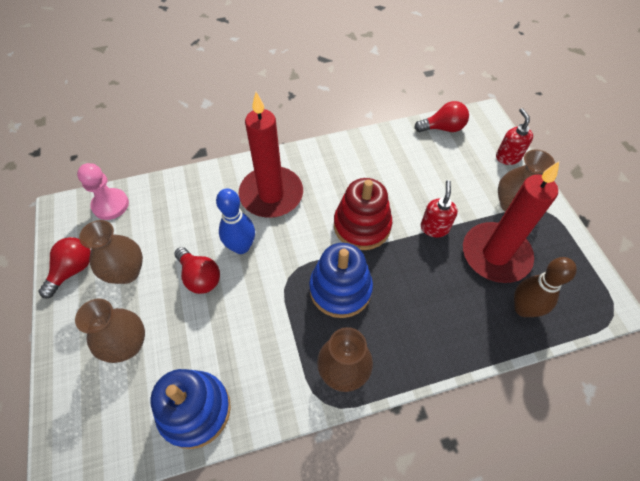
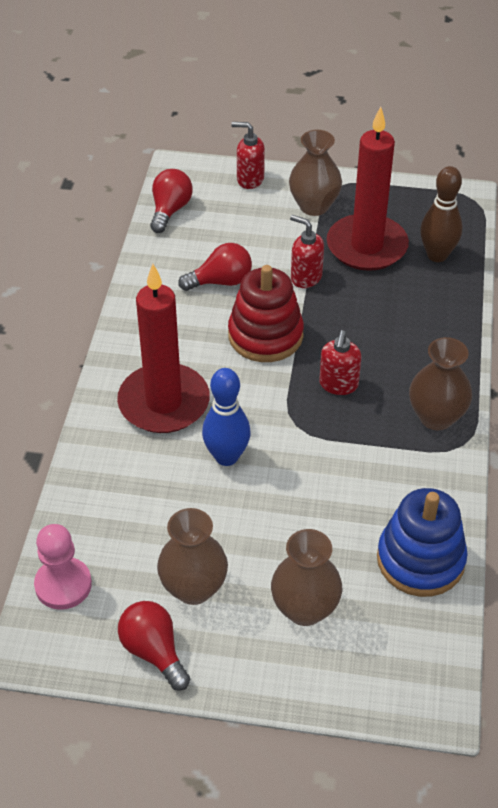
camera: 65 degrees left, 10 degrees down
(200, 277) = (247, 511): red light bulb -> red light bulb (221, 281)
(340, 289) = (338, 385): blue stacking toy -> red soap dispenser

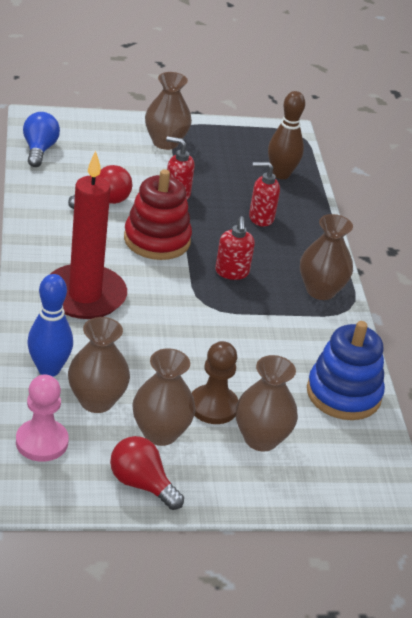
camera: 20 degrees left, 10 degrees down
(136, 539) = (96, 401): none -> brown vase
(170, 210) = (39, 150): red light bulb -> blue light bulb
(226, 457) = (154, 332): blue bowling pin -> blue bowling pin (49, 369)
(250, 179) = (102, 124): red soap dispenser -> red soap dispenser (261, 218)
(263, 560) = (213, 406): none -> brown pawn
(366, 246) = (220, 170): red candle -> none

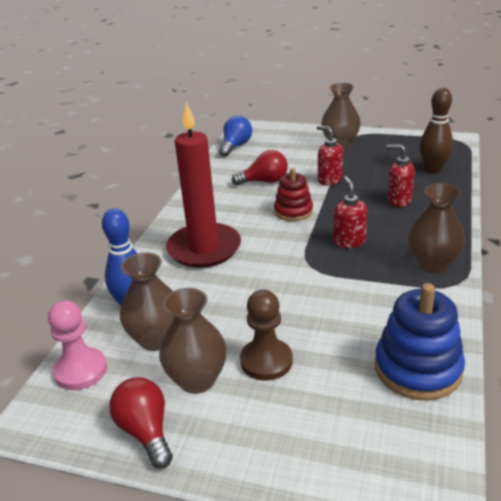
camera: 30 degrees right, 5 degrees down
(157, 240) = (293, 211): red stacking toy -> red stacking toy, size x0.65
(232, 272) = (349, 241): red soap dispenser -> red soap dispenser turned 150 degrees clockwise
(261, 439) = (300, 404): brown vase -> none

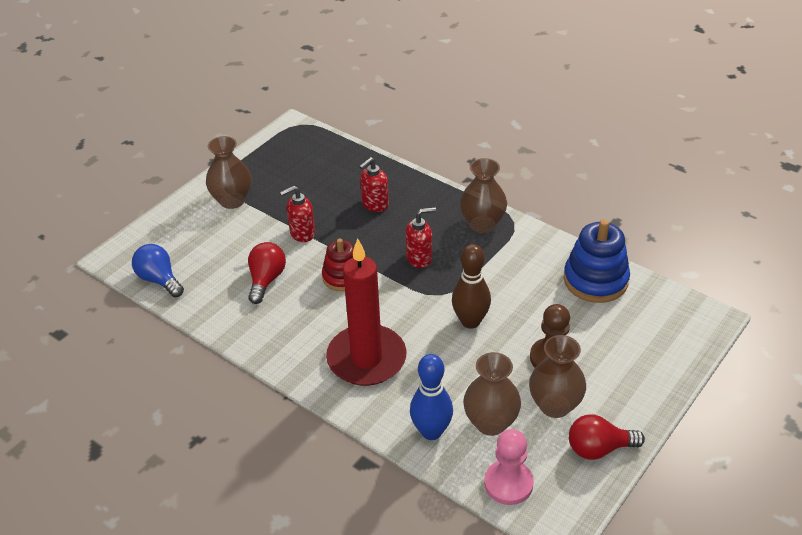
camera: 70 degrees left, 10 degrees up
(349, 241) = (419, 258): red soap dispenser -> red soap dispenser turned 150 degrees clockwise
(433, 169) = (337, 162): brown bowling pin -> brown bowling pin (470, 321)

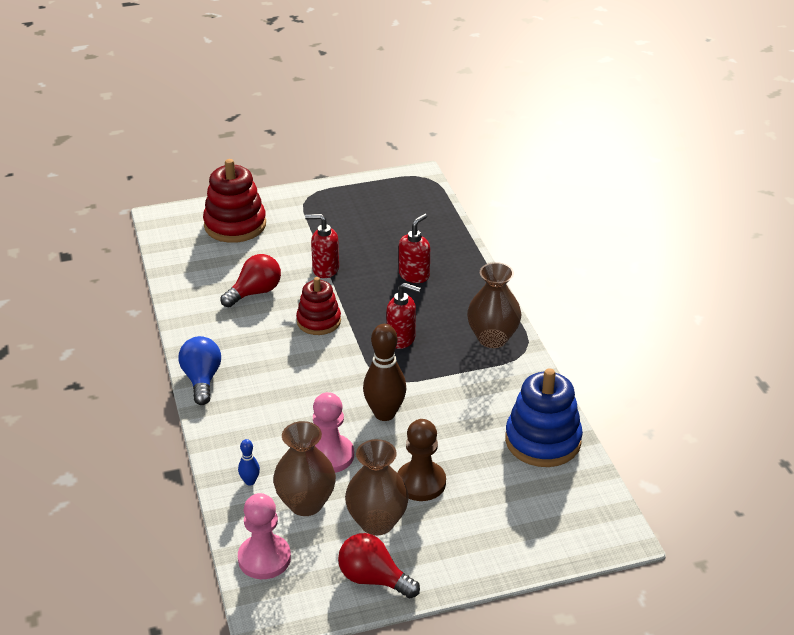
camera: 35 degrees right, 5 degrees down
(159, 280) = (175, 251): blue light bulb -> blue light bulb (202, 379)
(187, 233) = (235, 225): none -> red stacking toy
(232, 200) = (298, 215): brown vase -> none
(366, 359) = (264, 396): red candle -> none
(375, 204) = (414, 275): red soap dispenser -> red soap dispenser turned 135 degrees clockwise
(431, 431) = (250, 481): blue bowling pin -> blue bowling pin, size x0.47
(467, 376) = (330, 455): none -> pink pawn

